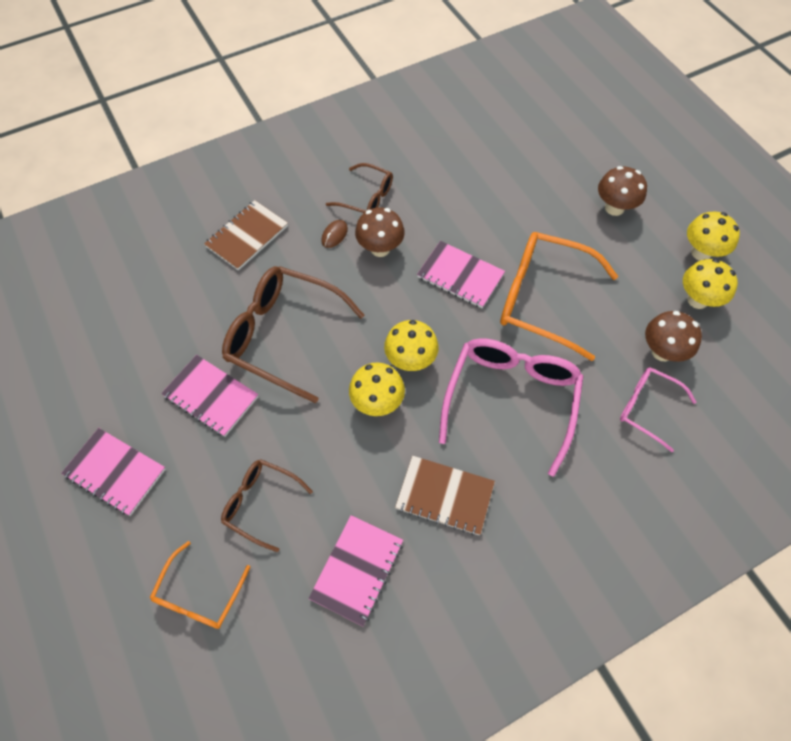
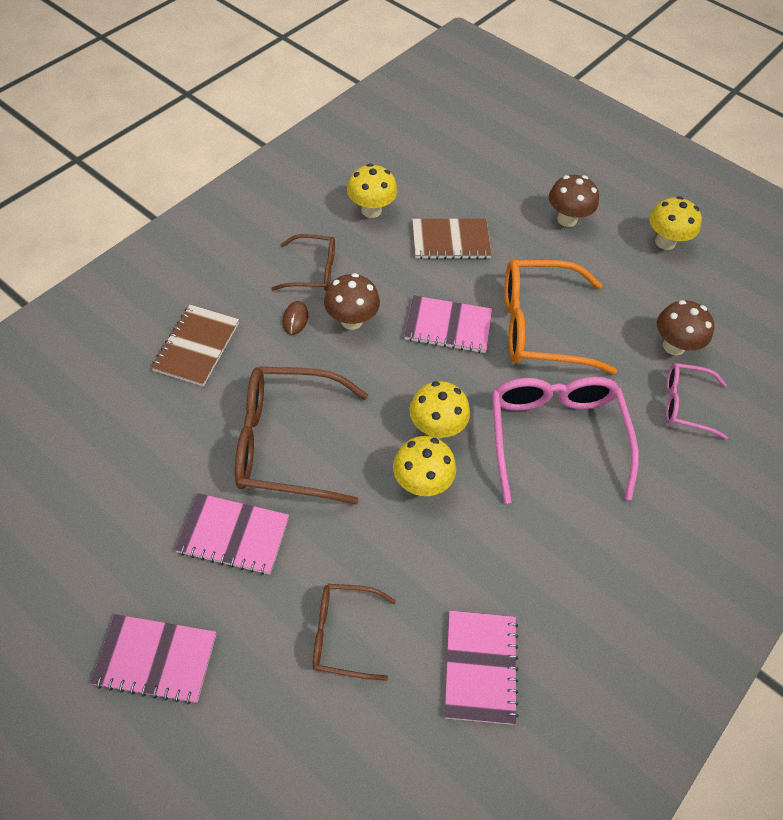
camera: 25 degrees left, 5 degrees down
(199, 595) = (319, 762): orange glasses -> none
(444, 496) = (534, 556): brown notebook -> brown notebook (450, 241)
(697, 300) = (682, 287): yellow mushroom -> yellow mushroom (371, 210)

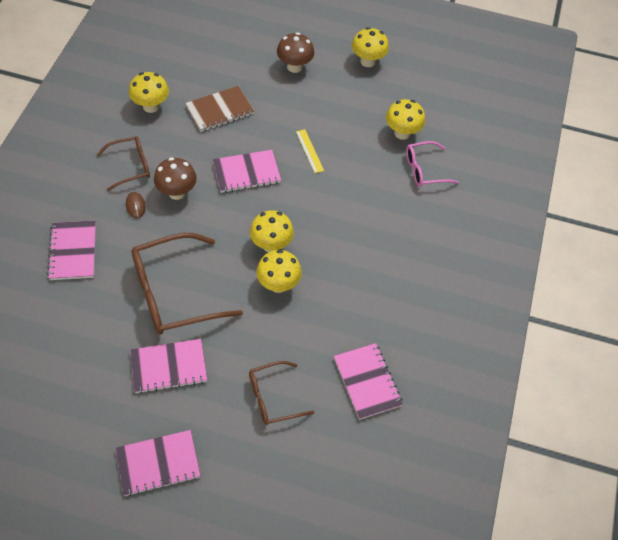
camera: 25 degrees left, 0 degrees up
(197, 346) = (73, 251): brown notebook -> pink notebook
(540, 327) = (309, 151): orange glasses -> yellow ruler
(555, 436) = (351, 221): pink glasses -> none
(673, 346) = (402, 133): brown mushroom -> yellow mushroom

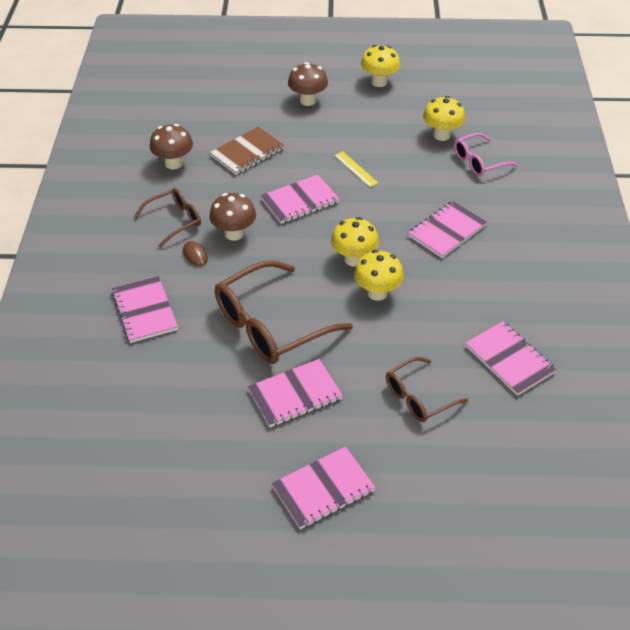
camera: 10 degrees left, 10 degrees down
(151, 106) = (173, 163): yellow mushroom -> brown mushroom
(365, 236) = (447, 231): none -> pink notebook

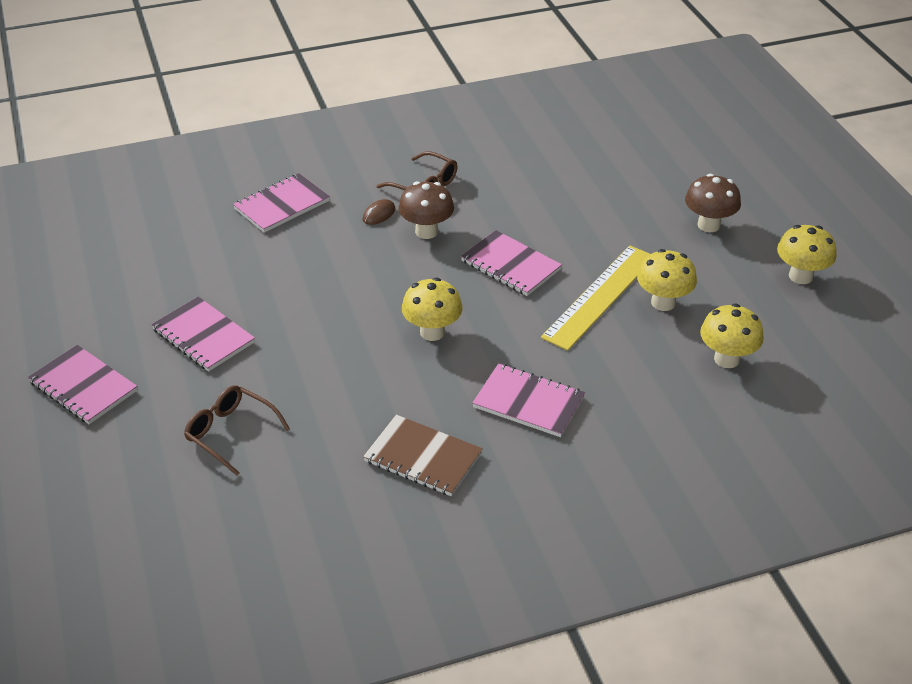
camera: 70 degrees right, 5 degrees down
(173, 163) = (517, 159): brown mushroom -> none
(247, 152) = (572, 204): brown notebook -> brown notebook (423, 457)
(271, 325) = (297, 294): brown glasses -> none
(356, 169) = (600, 296): yellow ruler -> yellow ruler, size x2.10
(377, 293) = (384, 364): yellow mushroom -> yellow mushroom (663, 302)
(479, 162) = (694, 407): pink glasses -> none
(509, 359) = (319, 503): pink notebook -> none

